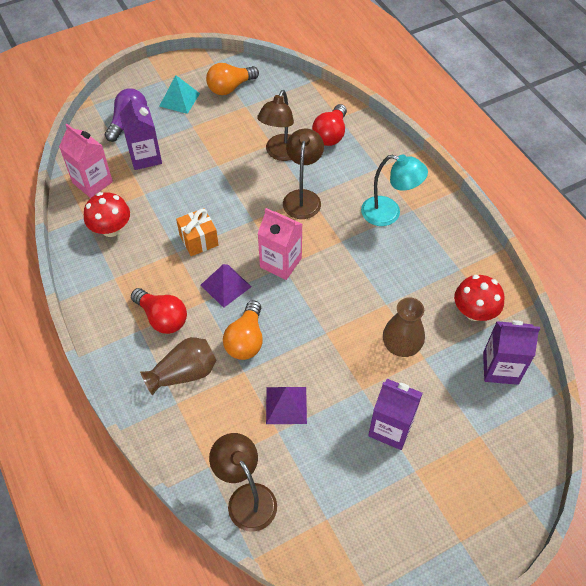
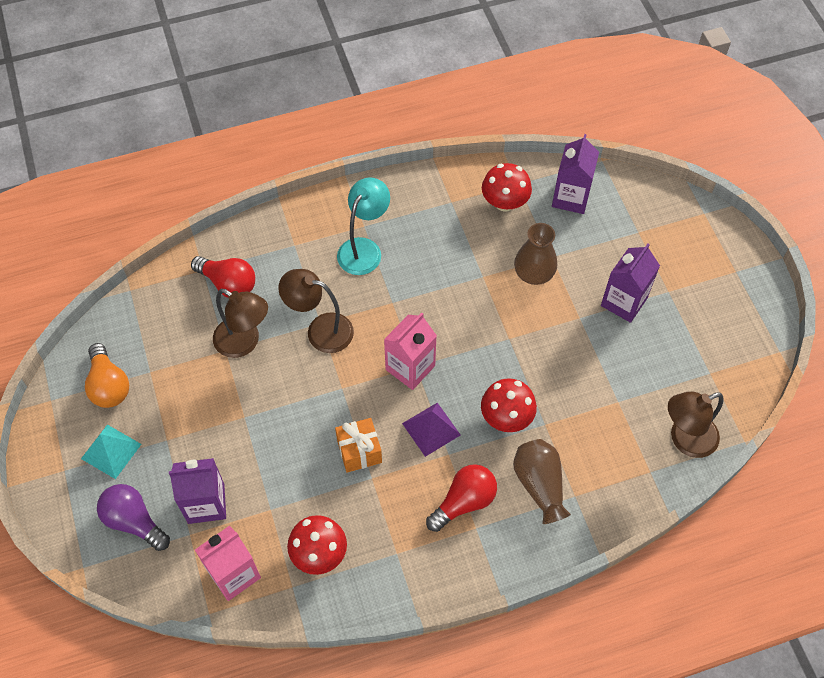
camera: 80 degrees left, 5 degrees up
(246, 340) = (506, 417): orange light bulb -> red mushroom
(286, 405) = (589, 389): purple pyramid -> none

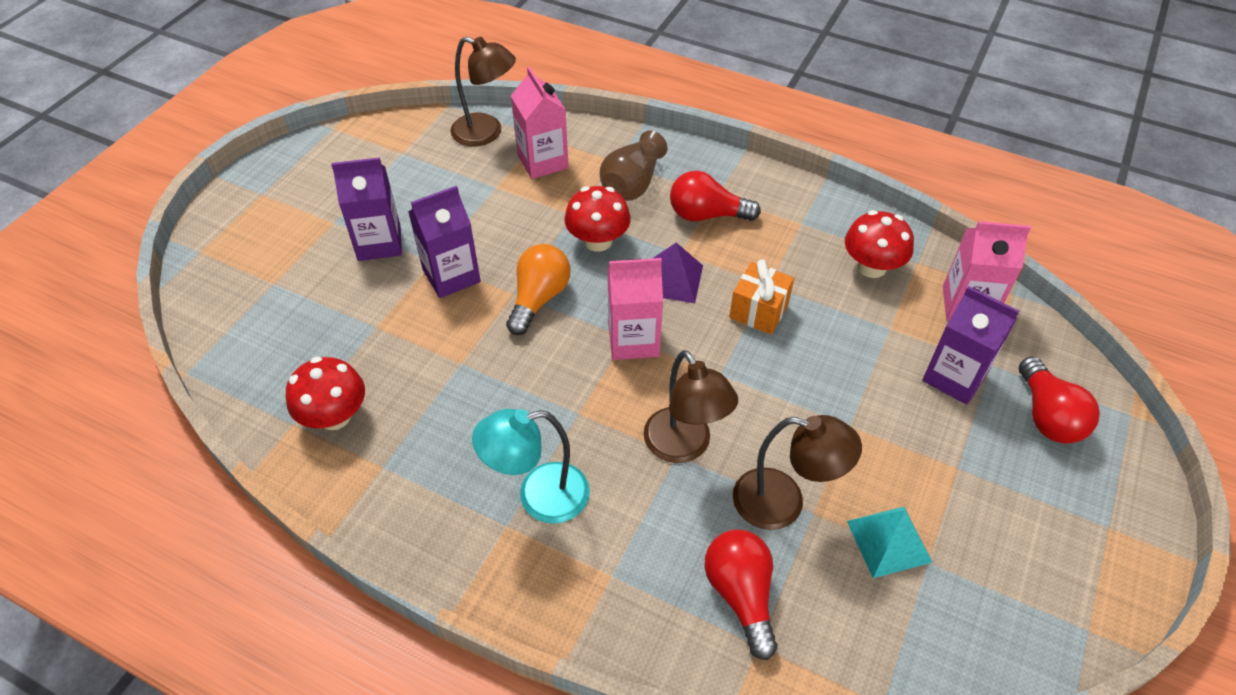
camera: 135 degrees left, 10 degrees down
(109, 385) = (994, 586): orange light bulb -> orange light bulb (539, 298)
(111, 451) = (1035, 505): turquoise pyramid -> turquoise pyramid (888, 541)
(134, 521) = (1047, 416): purple light bulb -> red light bulb
(244, 342) = (783, 503): brown lamp -> brown lamp turned 120 degrees clockwise
(534, 273) = (413, 326): brown vase -> none
(571, 197) = (272, 364): purple carton -> purple carton (451, 276)
(618, 449) = (542, 161): none -> pink carton

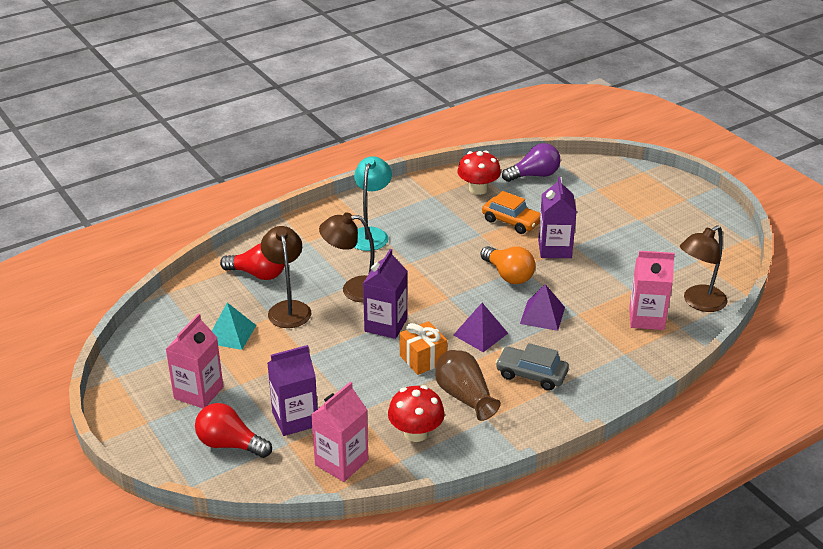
camera: 120 degrees right, 15 degrees down
(261, 364) = (534, 175): none -> purple light bulb
(379, 243) = (605, 231): purple carton -> purple carton (386, 325)
(408, 342) = (511, 221): none -> orange car
(598, 241) = (542, 315): red mushroom -> purple pyramid
(632, 184) = (591, 352): brown vase -> brown vase (464, 396)
(633, 340) = (444, 299): pink carton -> pink carton (198, 392)
(706, 215) = (531, 375): red light bulb -> grey car
(783, 503) = (288, 308): brown lamp -> brown lamp turned 120 degrees clockwise

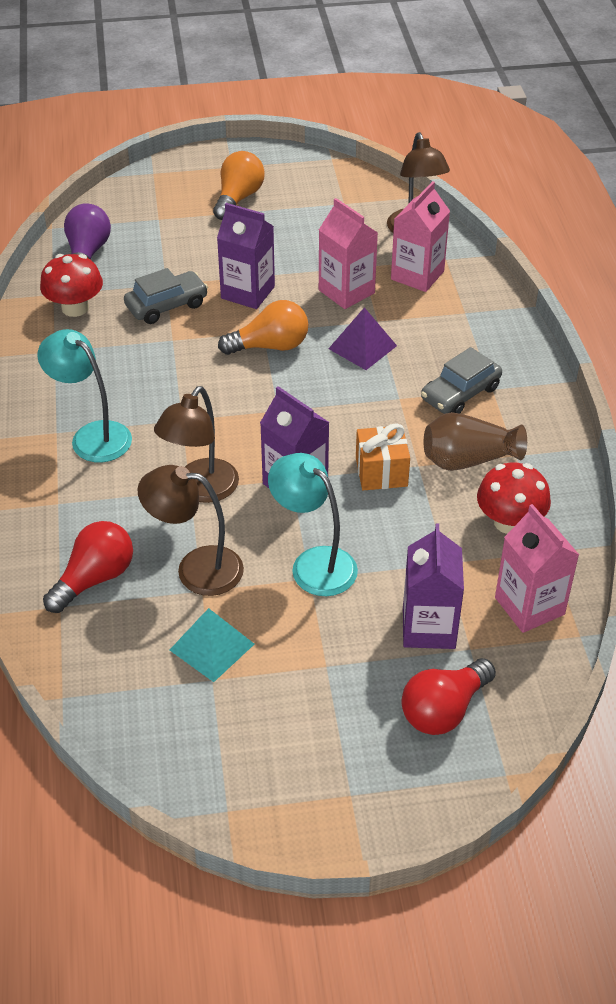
camera: 65 degrees left, 10 degrees up
(198, 392) = (319, 717): pink carton -> pink carton (346, 291)
(321, 354) = (314, 563): none -> turquoise lamp
(480, 334) = (364, 408): purple pyramid -> none
(511, 221) = (166, 305): orange car -> grey car
(652, 213) = (238, 198): none -> orange light bulb

